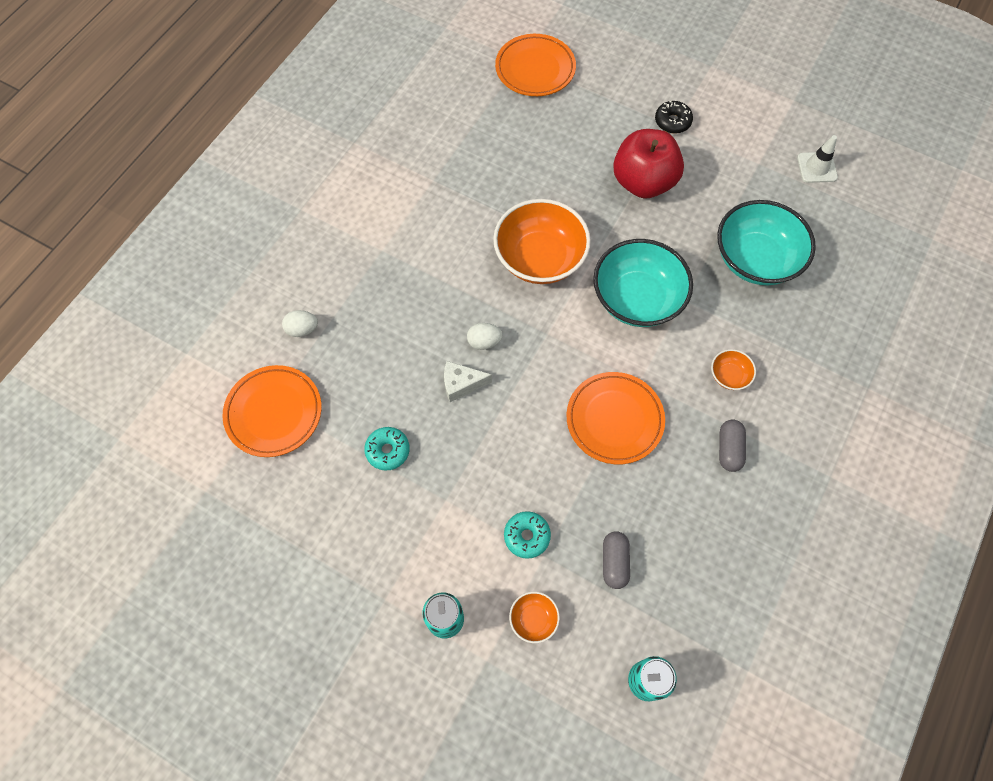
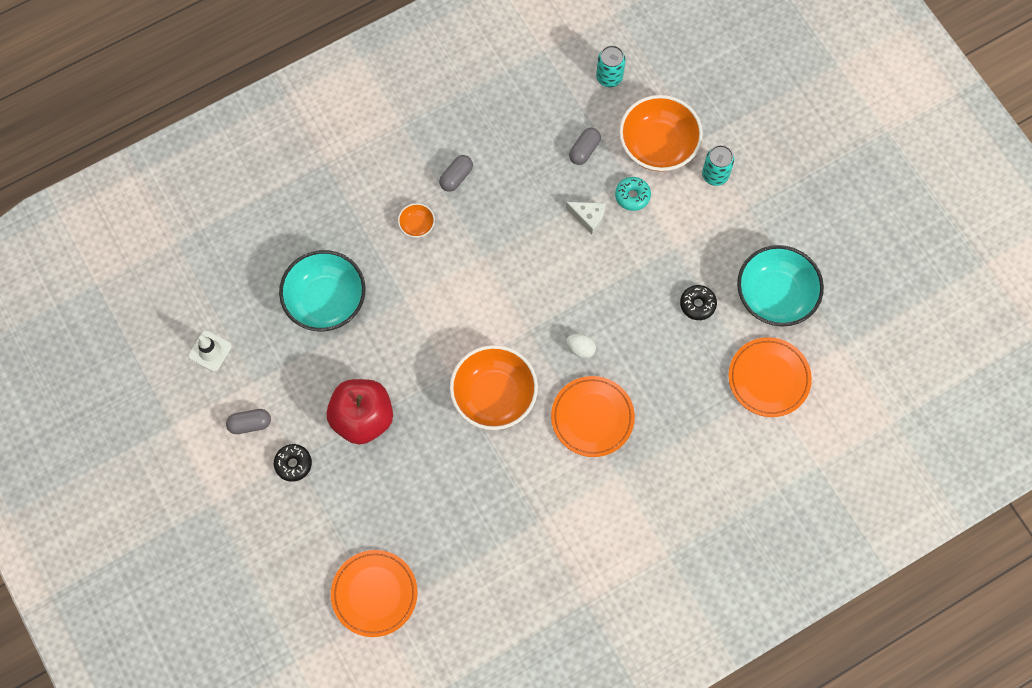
camera: 150 degrees left, 5 degrees up
(302, 329) = (717, 437): white egg -> none
(388, 451) = (697, 304): turquoise donut -> black donut
(461, 384) = (617, 325): white cheese -> white cheese (588, 218)
(533, 619) = (658, 145): orange bowl -> orange bowl, size x2.27
(614, 419) = (521, 239): orange plate -> orange plate (592, 417)
(637, 299) = (441, 319): turquoise bowl -> turquoise bowl (775, 296)
(733, 132) = (250, 424): none -> grey capsule

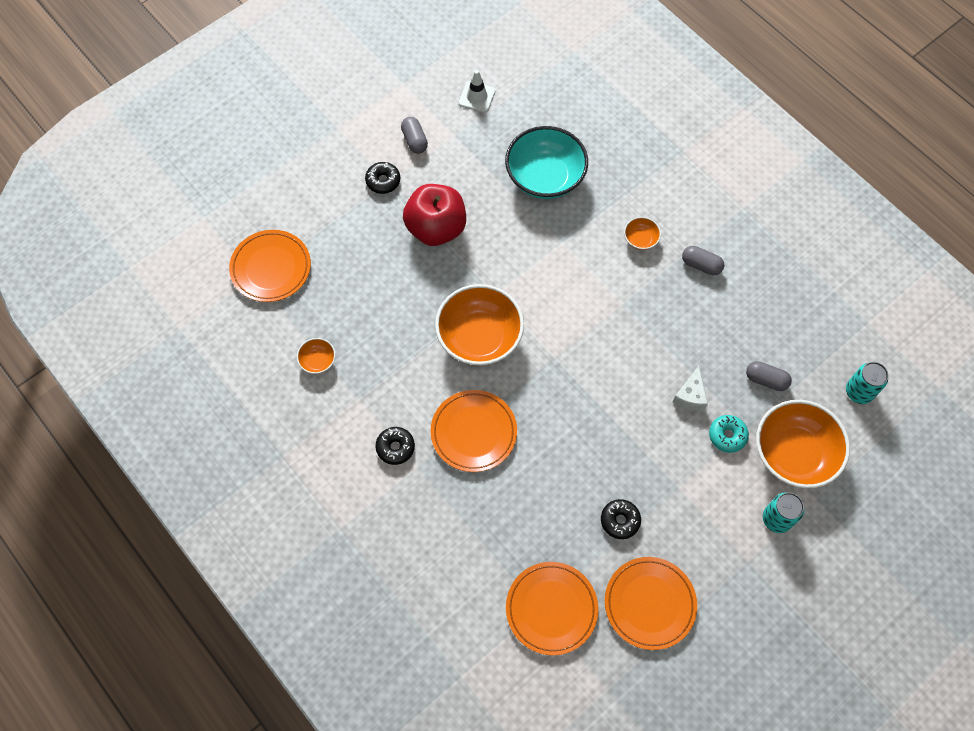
camera: 80 degrees right, 5 degrees down
(491, 557) = (318, 361): none -> orange bowl
(580, 349) = (544, 410): white egg -> none
(595, 493) = (395, 447): none -> black donut
(775, 296) = (649, 604): turquoise bowl -> orange plate

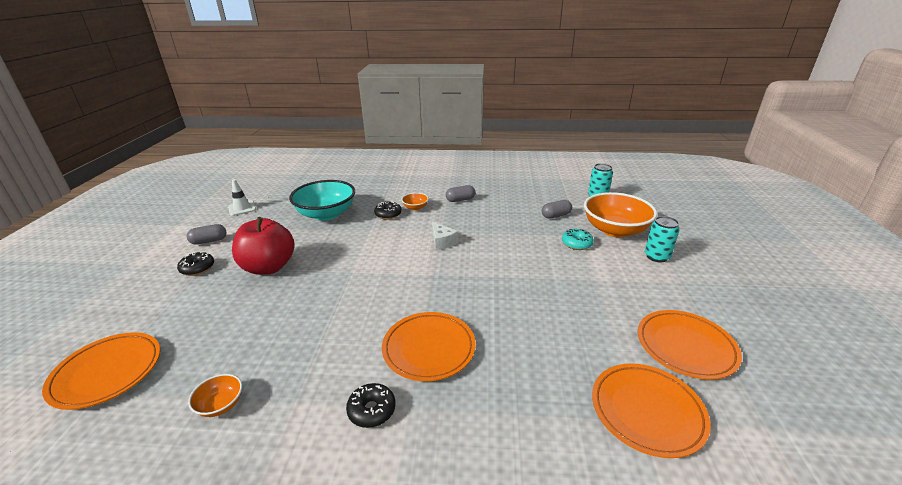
camera: 45 degrees left, 35 degrees down
(414, 140) = (209, 241): grey capsule -> grey capsule turned 45 degrees counterclockwise
(479, 337) = (366, 296): orange bowl -> none
(620, 521) = (594, 319): black donut -> black donut (388, 214)
(690, 395) = (533, 242): white cheese -> white cheese (442, 242)

